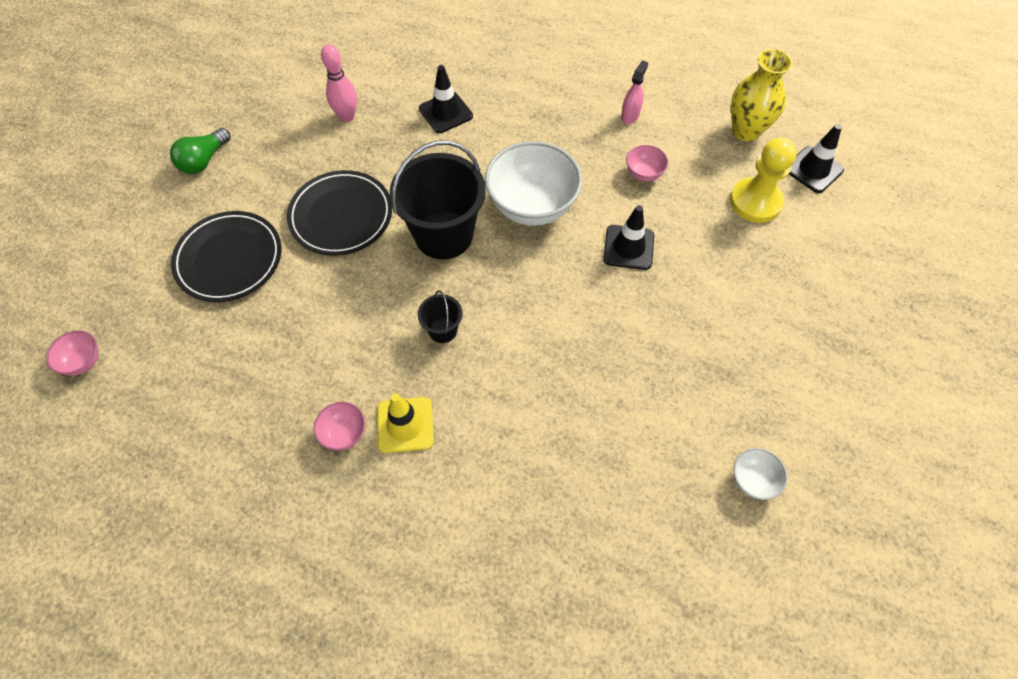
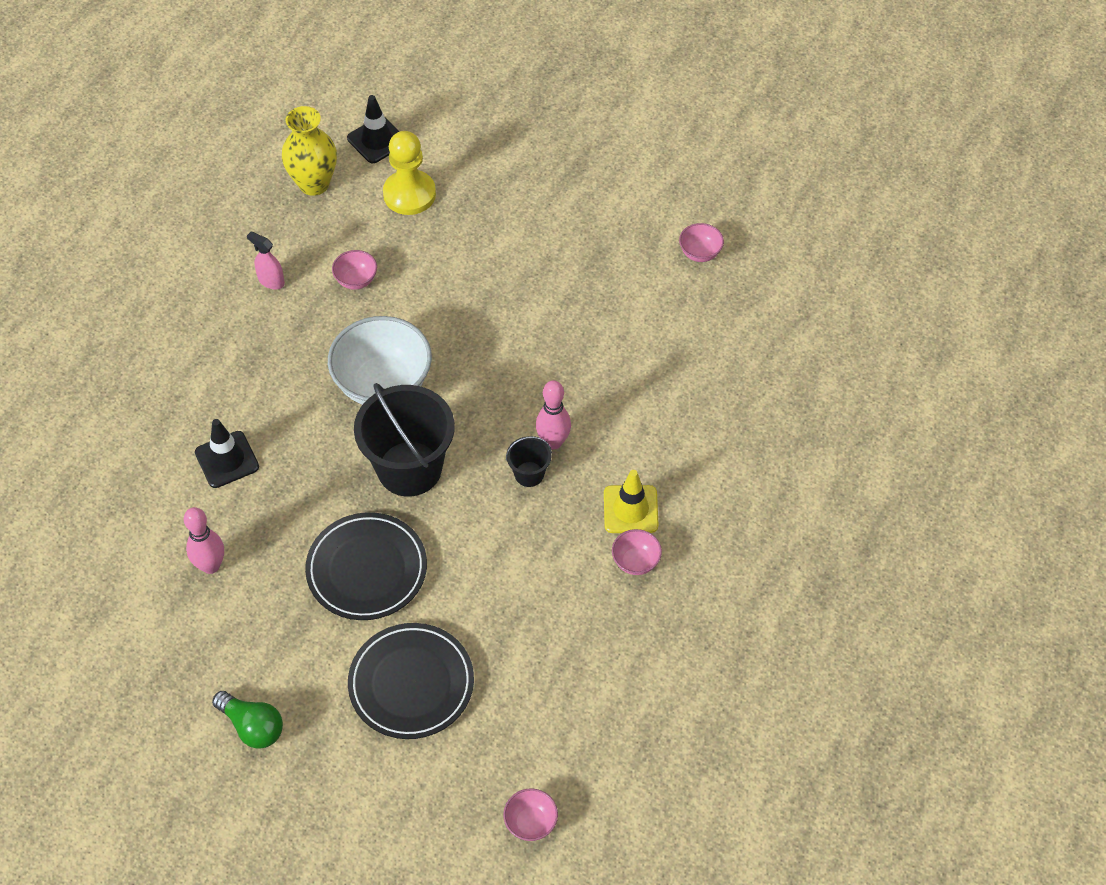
camera: 85 degrees left, 5 degrees down
(481, 348) = (553, 442): none -> pink bowling pin
(628, 247) = (450, 306): black traffic cone -> none
(752, 480) = (700, 253): white bowl -> pink bowl

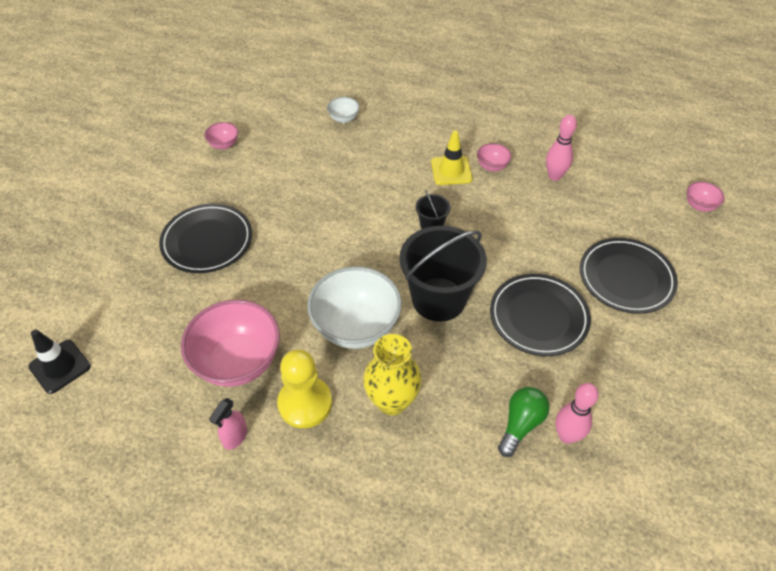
camera: 95 degrees left, 5 degrees down
(227, 460) = (452, 442): black traffic cone -> none
(252, 726) = (702, 377): green light bulb -> green light bulb (520, 424)
(314, 184) = (108, 416): yellow vase -> yellow vase (392, 401)
(356, 280) = (238, 362): pink bowl -> pink bowl, size x2.19
(409, 194) = (136, 331): yellow pawn -> yellow pawn (305, 403)
(529, 245) = (207, 241): none -> black plate
(553, 442) = (401, 214): pink bowling pin -> pink bowling pin (554, 176)
(749, 388) = (344, 119): none -> white bowl

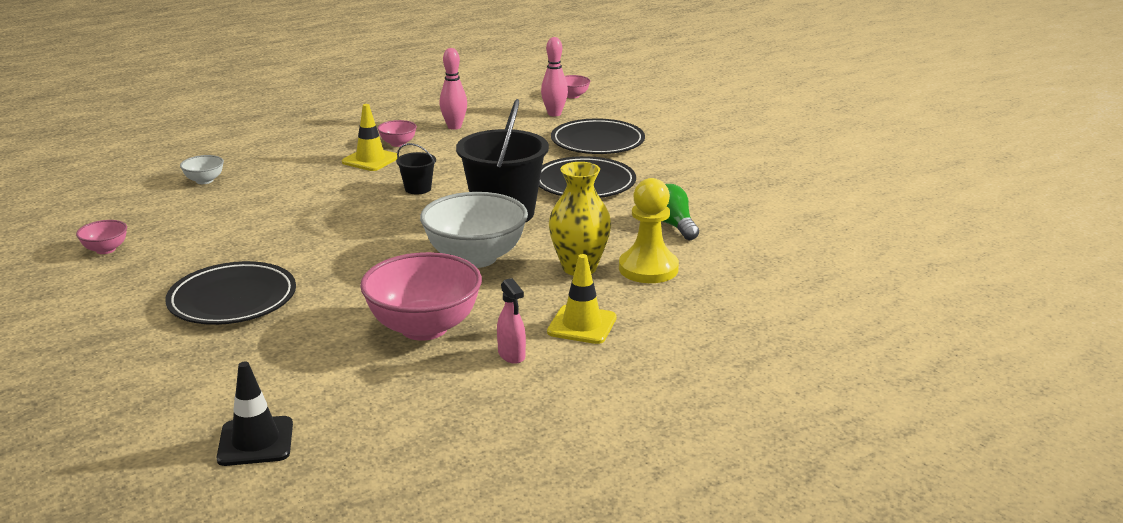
camera: 55 degrees left, 25 degrees down
(305, 403) = (524, 308): yellow pawn -> yellow pawn (648, 269)
(306, 456) = (582, 325): none -> yellow traffic cone
(566, 436) = (705, 213): pink bowling pin -> pink bowling pin (554, 114)

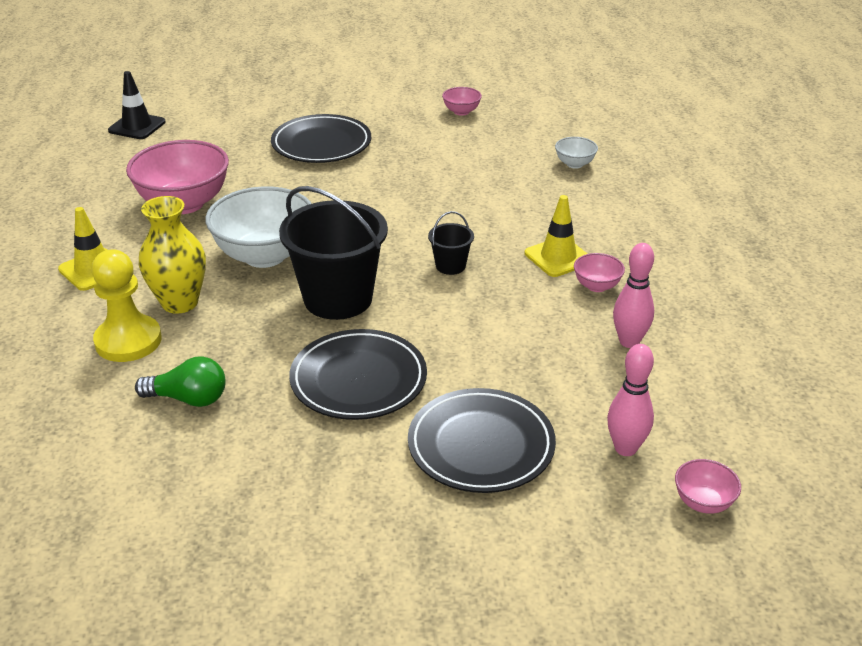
camera: 120 degrees right, 10 degrees up
(511, 355) = (100, 227): pink spray bottle -> none

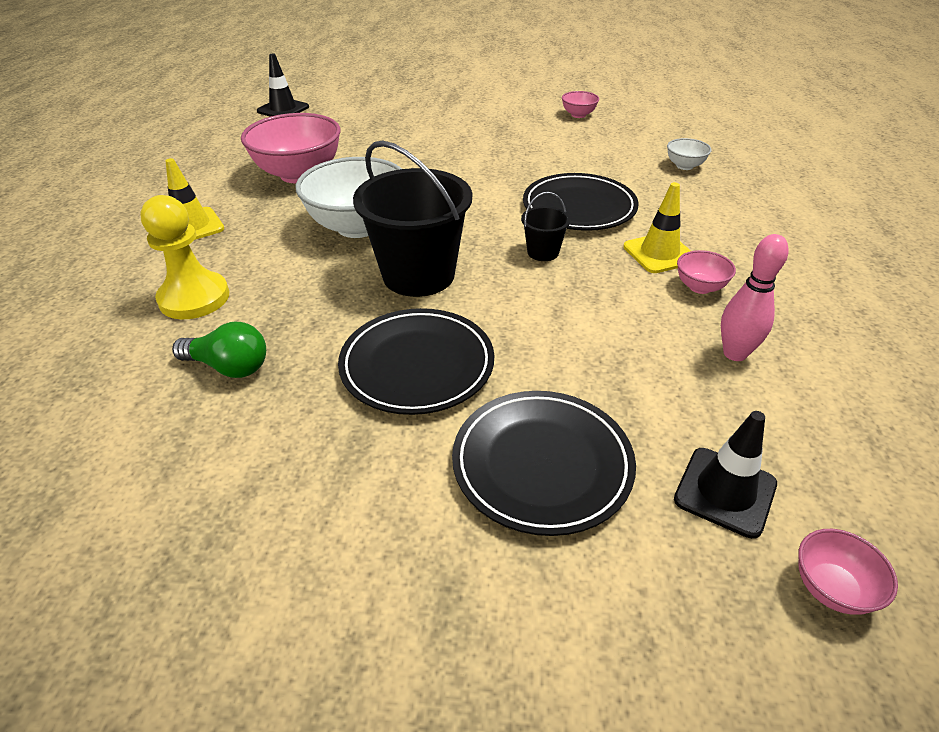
camera: 10 degrees right, 5 degrees up
(180, 302) = (260, 264): yellow vase -> none
(321, 144) = (441, 133): black plate -> black plate (579, 207)
(625, 448) = (725, 492): pink bowling pin -> black traffic cone

